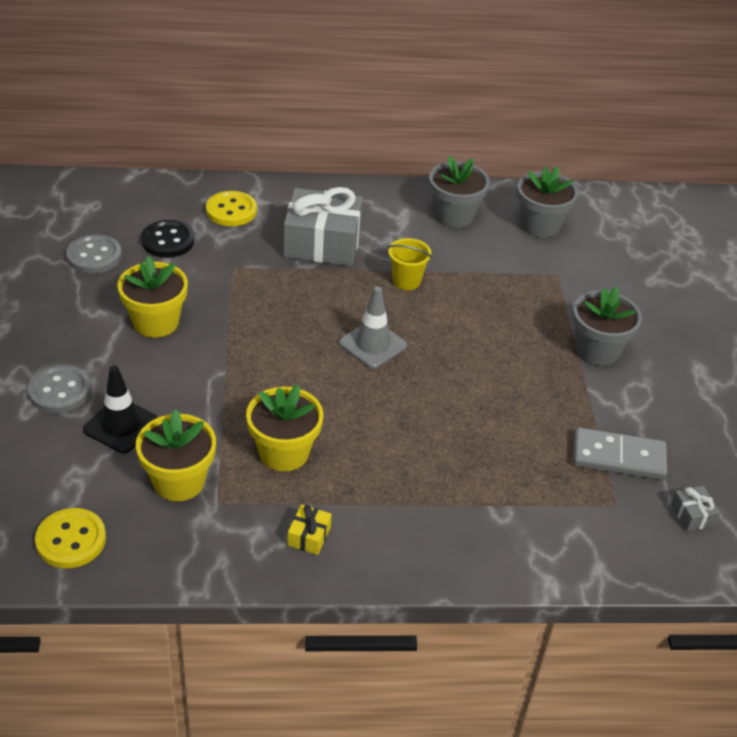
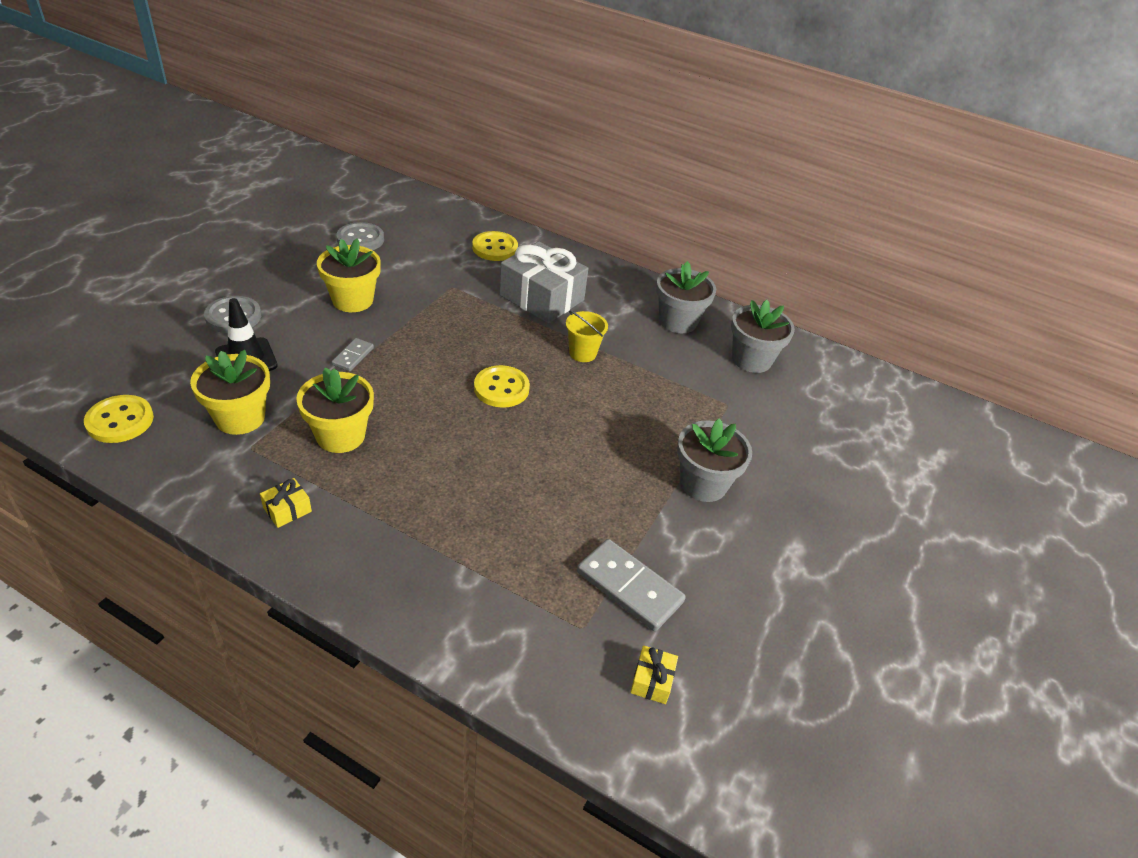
camera: 30 degrees right, 0 degrees up
(168, 241) = (424, 250): black button -> none
(216, 376) = (353, 356): none -> grey domino
(372, 344) = (501, 388): grey traffic cone -> yellow button
(692, 515) = (652, 680): grey gift -> yellow gift

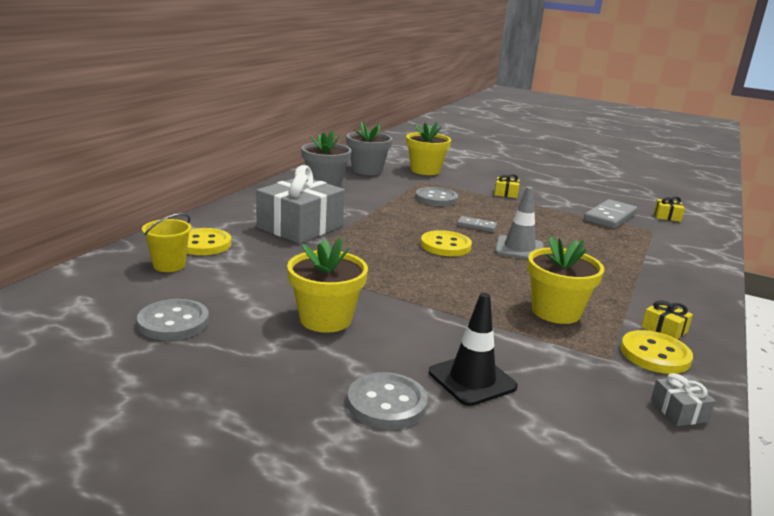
camera: 90 degrees left, 20 degrees down
(120, 421) = (645, 460): yellow button -> yellow button (655, 354)
(161, 463) = (679, 411): none -> grey gift
(240, 418) = (573, 369): yellow flower pot -> yellow flower pot (425, 170)
(353, 356) = (434, 312): grey domino -> grey domino (476, 226)
(496, 447) = (519, 249): none -> grey traffic cone
(582, 353) = (382, 216): yellow bucket -> yellow bucket (169, 265)
(657, 406) = (436, 198): none -> grey button
(703, 484) = (506, 193): grey flower pot -> yellow gift

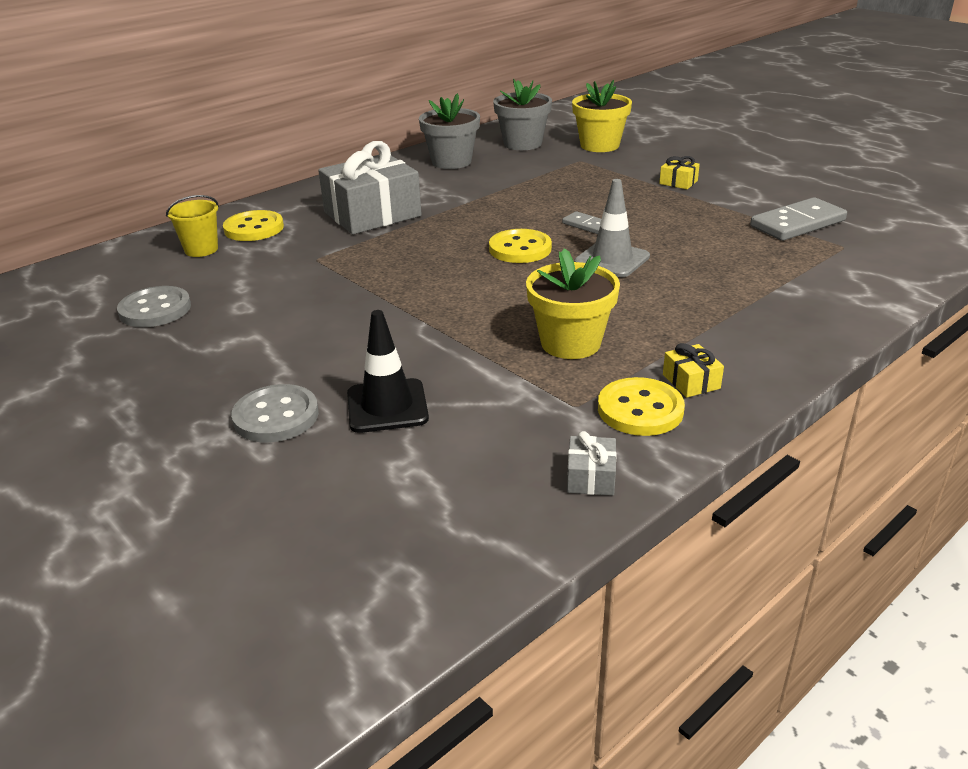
camera: 25 degrees right, 10 degrees up
(325, 319) = (299, 322): yellow flower pot -> none
(436, 198) = (573, 185): grey button -> none
(667, 216) = (893, 228): yellow gift -> none

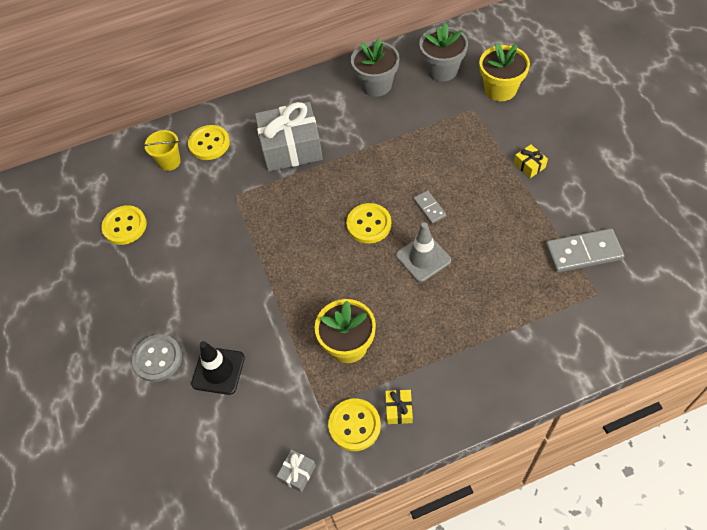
camera: 25 degrees right, 25 degrees up
(155, 309) = (125, 226): grey button -> yellow button

